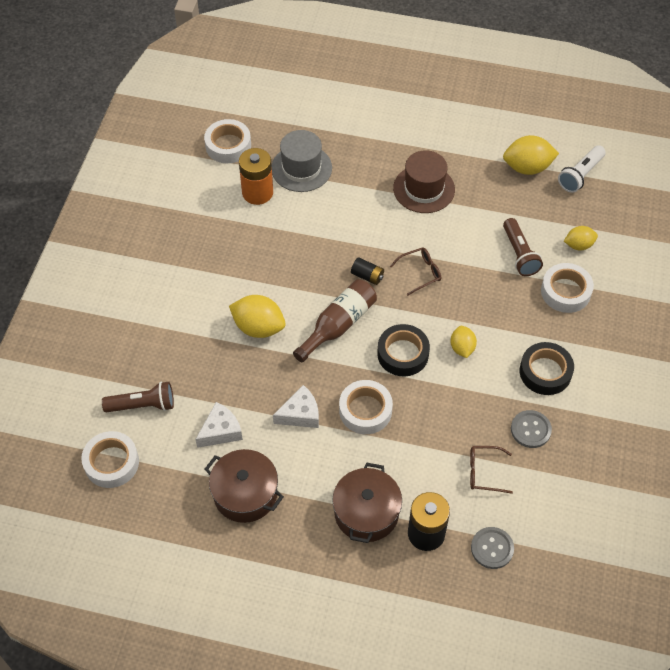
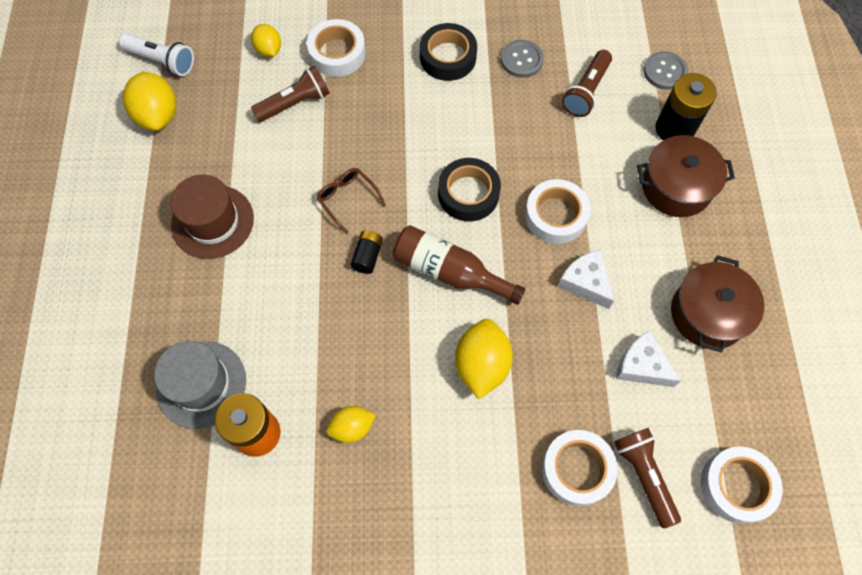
camera: 105 degrees left, 10 degrees up
(228, 145) = (172, 506): white tape -> white tape (577, 469)
(462, 348) = (441, 137): yellow lemon -> yellow lemon (352, 427)
(484, 472) = (586, 91): brown glasses -> brown flashlight

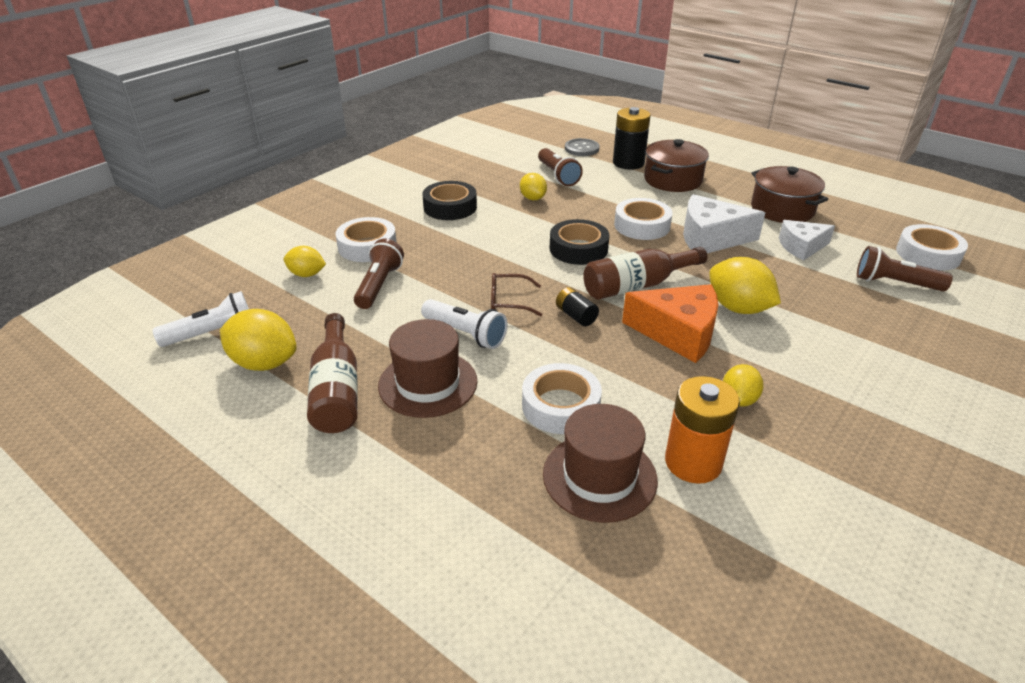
camera: 50 degrees left, 30 degrees down
(166, 177) = (337, 390): none -> brown bottle
(201, 384) = (599, 476): grey hat -> brown hat
(284, 202) = (466, 334): none -> white flashlight
(405, 340) = (678, 333): none -> orange cheese
(521, 60) = (498, 184): grey button -> none
(523, 103) = (533, 198): none -> yellow lemon
(577, 469) = (869, 307): white tape -> white tape (560, 406)
(585, 282) = (711, 238): white cheese -> white cheese, size x1.53

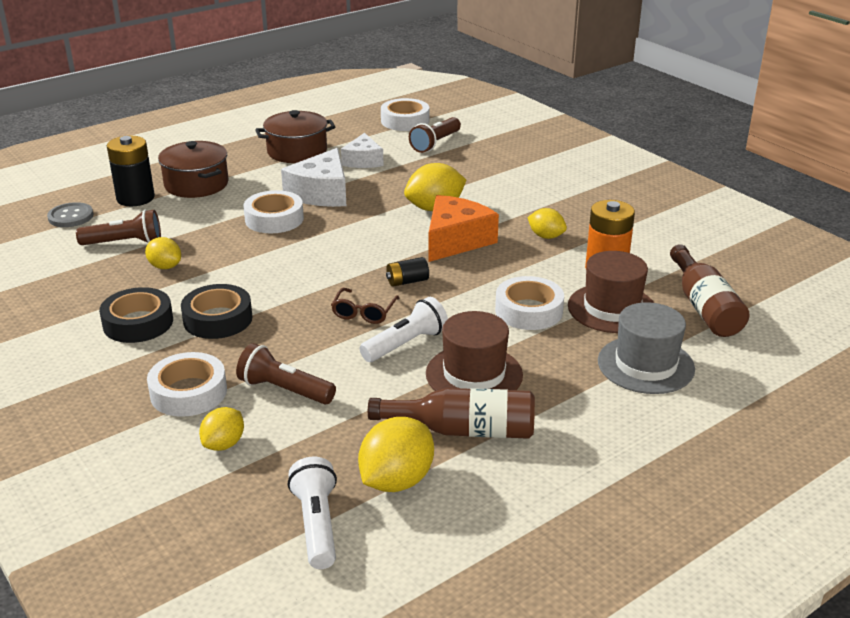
camera: 75 degrees left, 5 degrees down
(484, 519) = (645, 365): none -> grey hat
(533, 198) = (165, 266): yellow lemon -> yellow lemon turned 45 degrees clockwise
(578, 249) = (293, 259): black tape -> black tape (218, 319)
(637, 285) = (376, 243): brown bottle -> brown bottle (704, 307)

